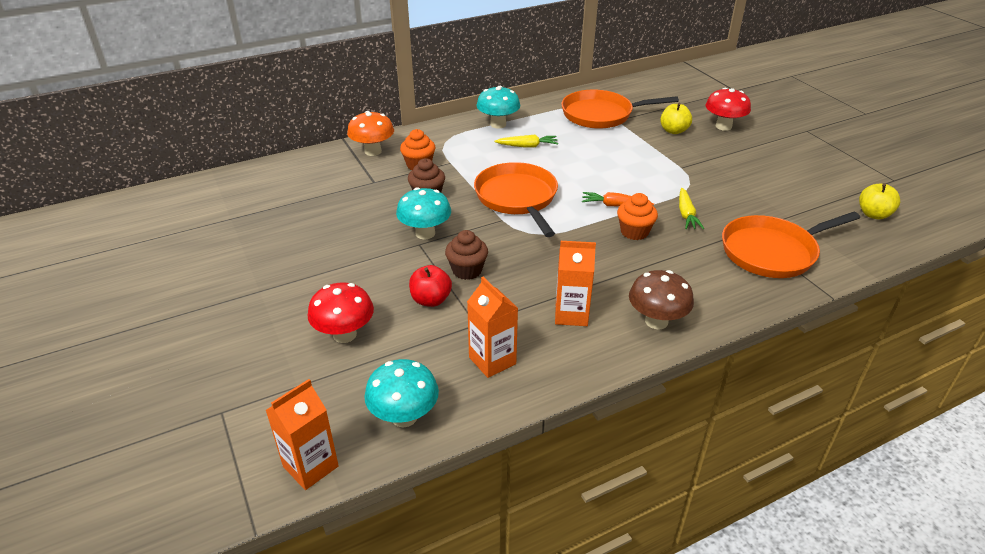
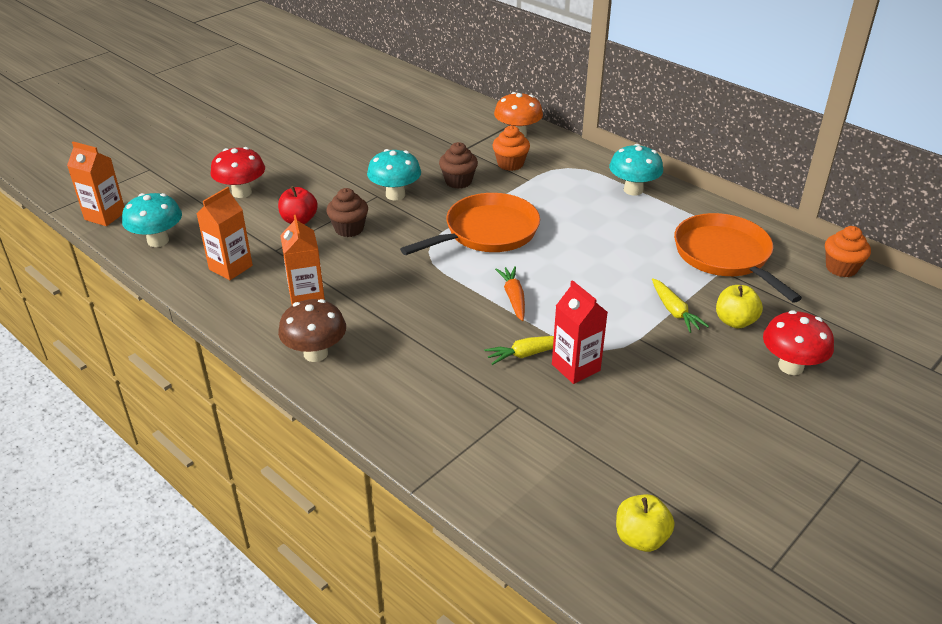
camera: 70 degrees right, 0 degrees up
(527, 146) = (600, 218): yellow carrot -> yellow carrot (674, 311)
(634, 232) = (468, 319): orange cupcake -> orange cupcake (841, 268)
(707, 198) = (576, 367): none -> red carton
(772, 252) = (485, 433): orange pan -> none

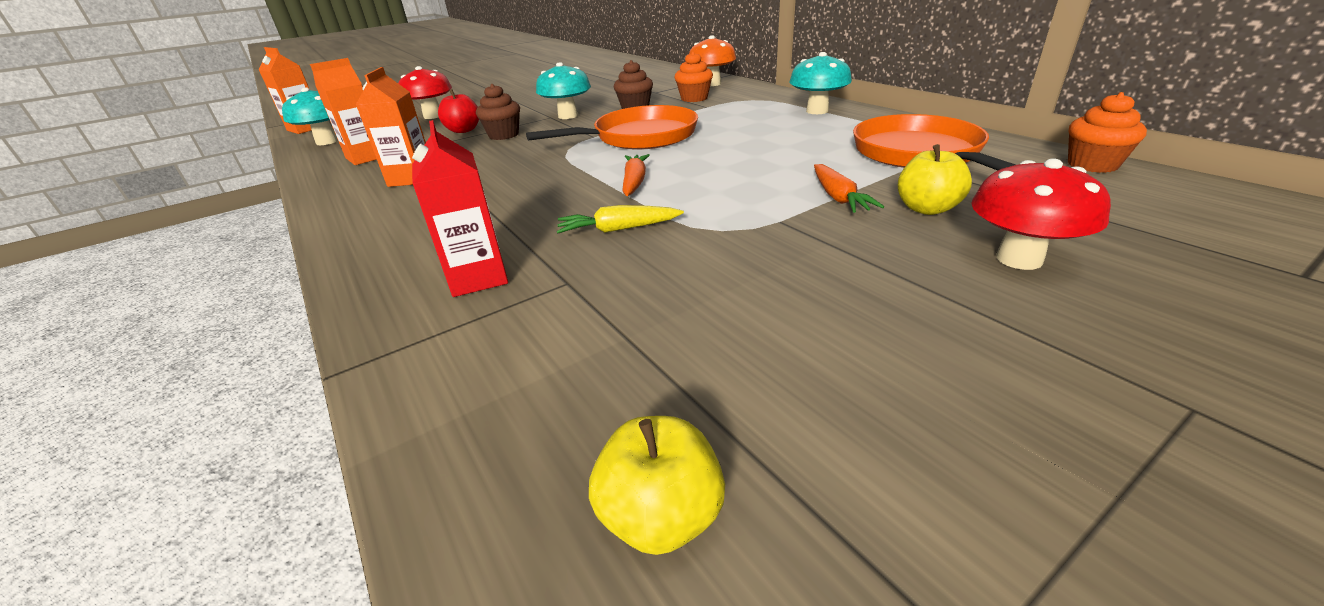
camera: 15 degrees right, 5 degrees down
(315, 353) = (370, 219): brown mushroom -> none
(576, 367) = (674, 245): red carton -> red carton (478, 278)
(674, 311) = (838, 197): yellow carrot -> orange carrot

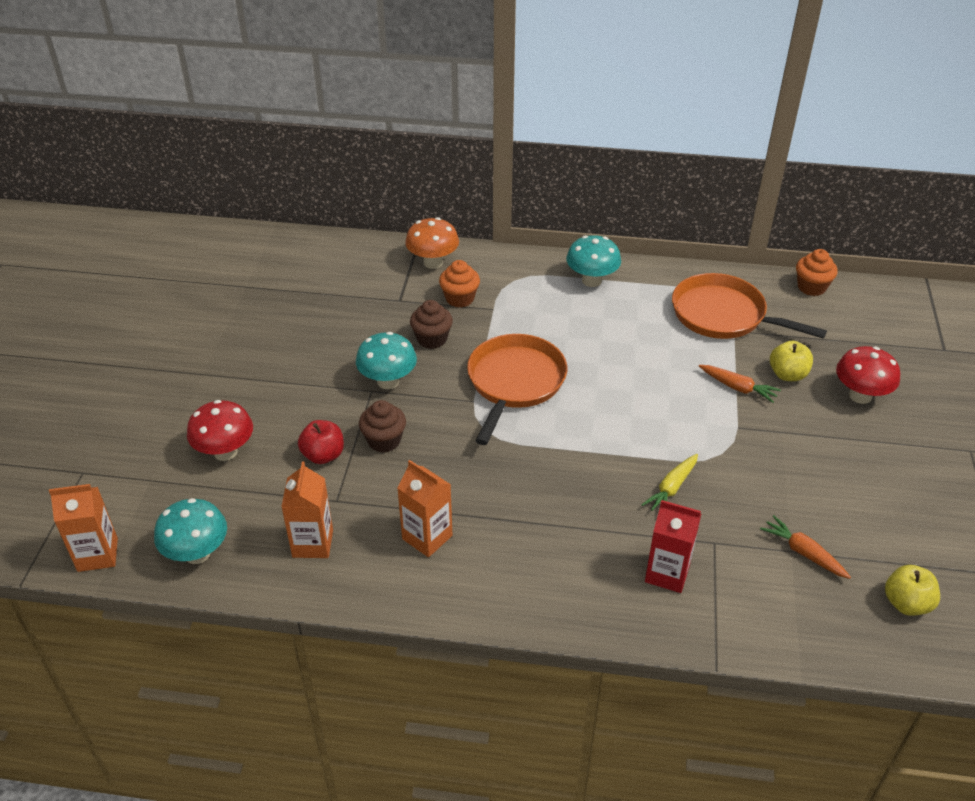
camera: 50 degrees left, 10 degrees up
(634, 182) = (605, 439): orange carrot -> orange carrot (803, 552)

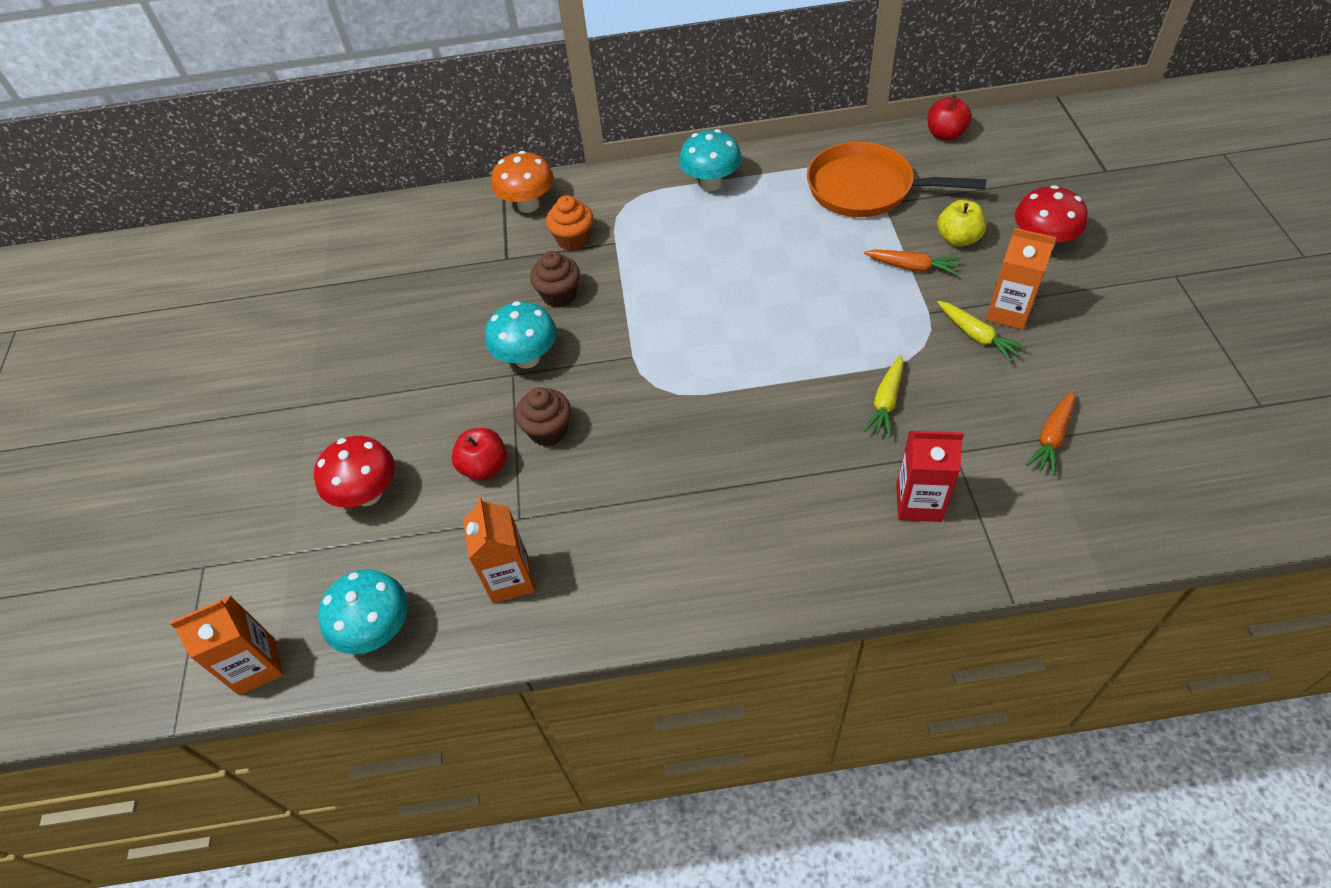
camera: 10 degrees left, 10 degrees up
(427, 537) = (639, 534): orange carton -> orange carton (1008, 312)
(514, 382) = (670, 323): orange pan -> none
(771, 456) = (977, 336): none -> yellow carrot
(803, 552) = (1052, 438): orange carrot -> orange carrot turned 90 degrees counterclockwise
(811, 287) = (945, 135): orange cupcake -> red apple
(906, 603) = (1179, 466): yellow apple -> none

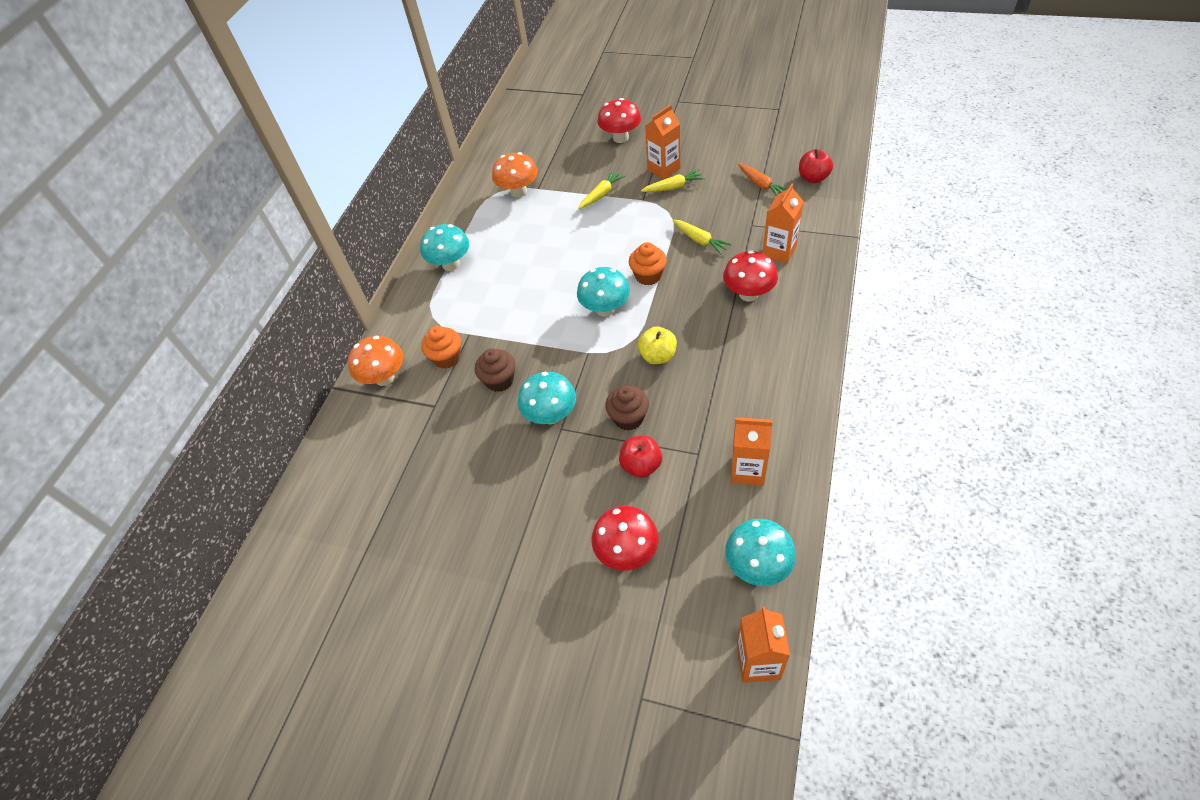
camera: 65 degrees left, 0 degrees up
(708, 347) = (605, 309): none -> turquoise mushroom
(787, 369) = (648, 276): none -> orange cupcake
(811, 490) = (748, 294): none -> red mushroom
(866, 188) = (518, 192): orange pan -> orange mushroom
(912, 267) = (601, 194): orange carrot -> yellow carrot
(918, 503) = (779, 251): red carton -> orange carton
(945, 135) = (499, 142): red apple -> red apple (813, 178)
(958, 239) = (592, 168): yellow apple -> yellow apple (658, 356)

